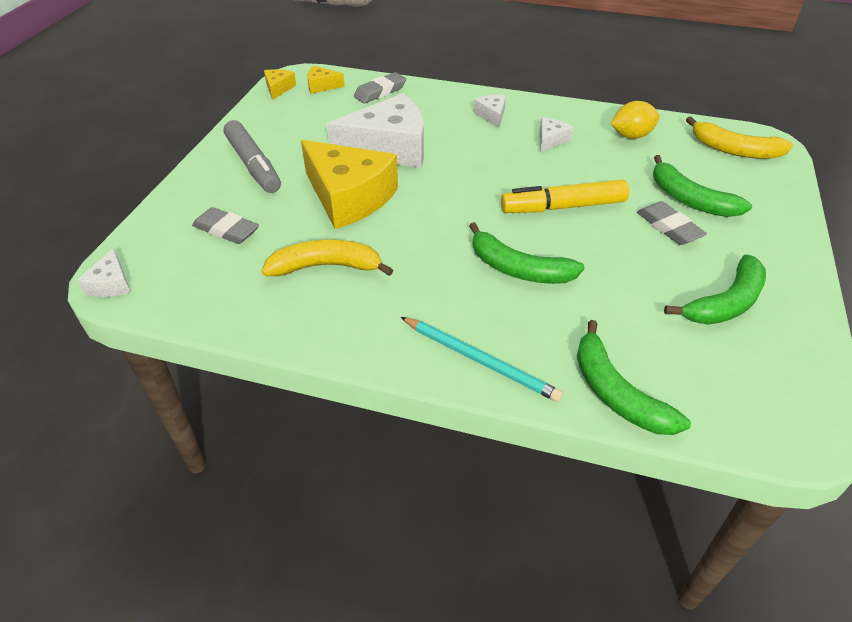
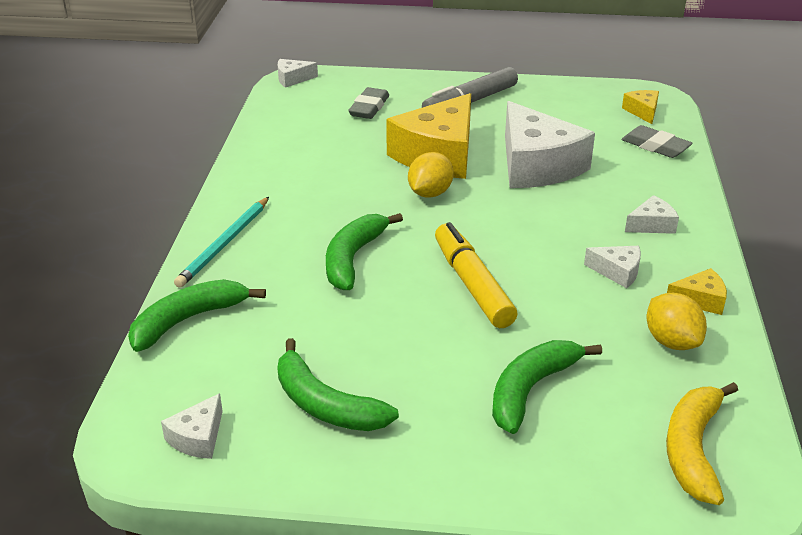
camera: 80 degrees right, 10 degrees down
(278, 88) = (619, 90): yellow cheese -> yellow cheese (700, 300)
(326, 266) = (332, 158): yellow banana -> none
(417, 211) = (430, 193): none -> yellow lemon
(669, 227) = (460, 367): grey eraser -> none
(785, 386) = (198, 437): none -> white cheese

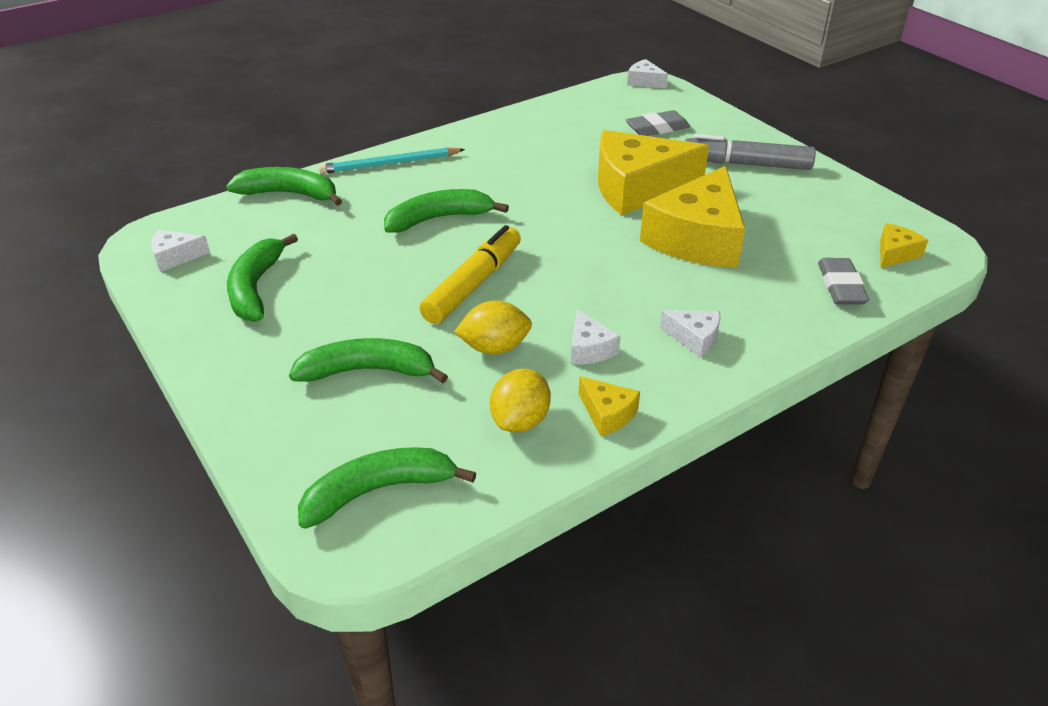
camera: 50 degrees right, 5 degrees up
(430, 193) = (574, 209): yellow lemon -> yellow lemon (494, 348)
(536, 165) = (697, 238): white cheese -> yellow cheese
(693, 449) = (378, 491): yellow banana -> green banana

